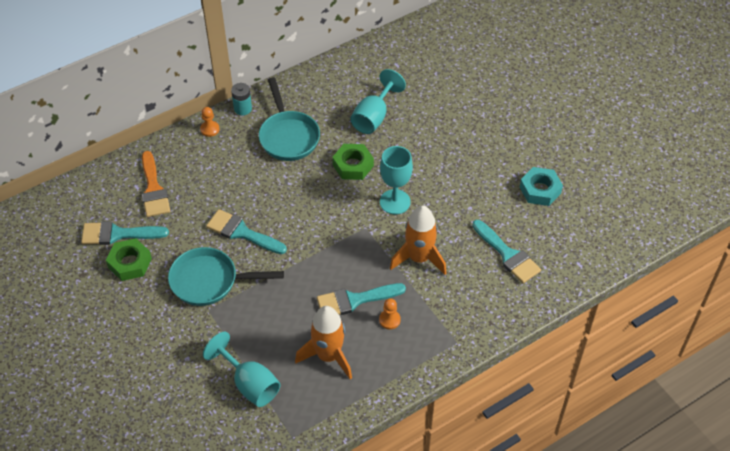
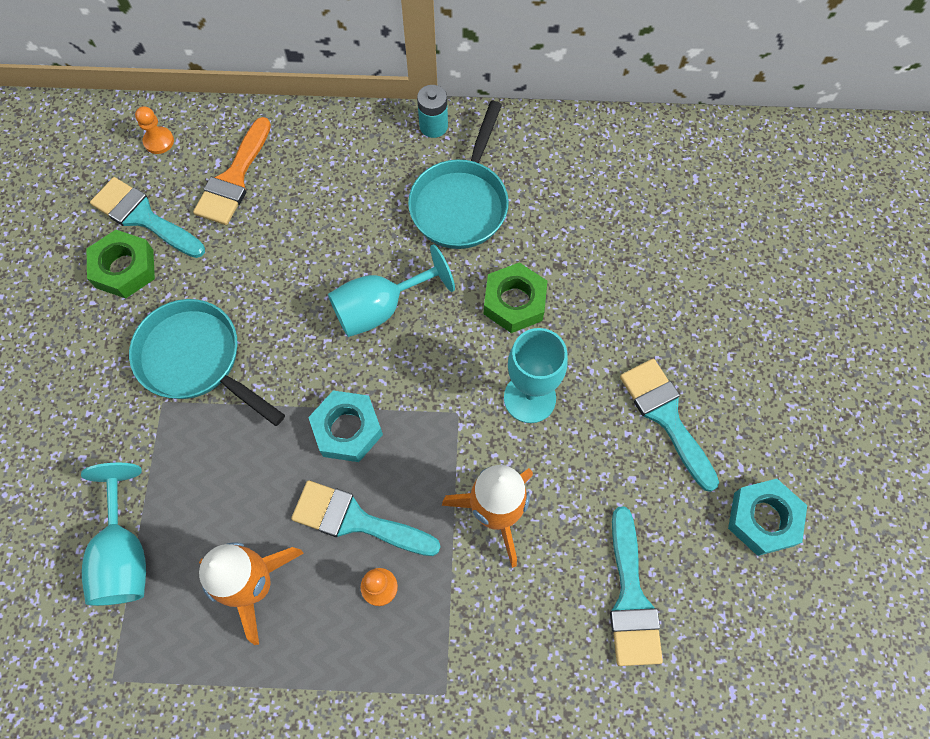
camera: 35 degrees right, 15 degrees up
(210, 129) = (368, 132): orange pawn -> orange pawn (159, 141)
(242, 232) = (291, 313): turquoise brush -> turquoise brush (666, 416)
(316, 266) = (347, 429): none -> turquoise nut
(373, 117) = (600, 242): turquoise goblet -> turquoise goblet (380, 308)

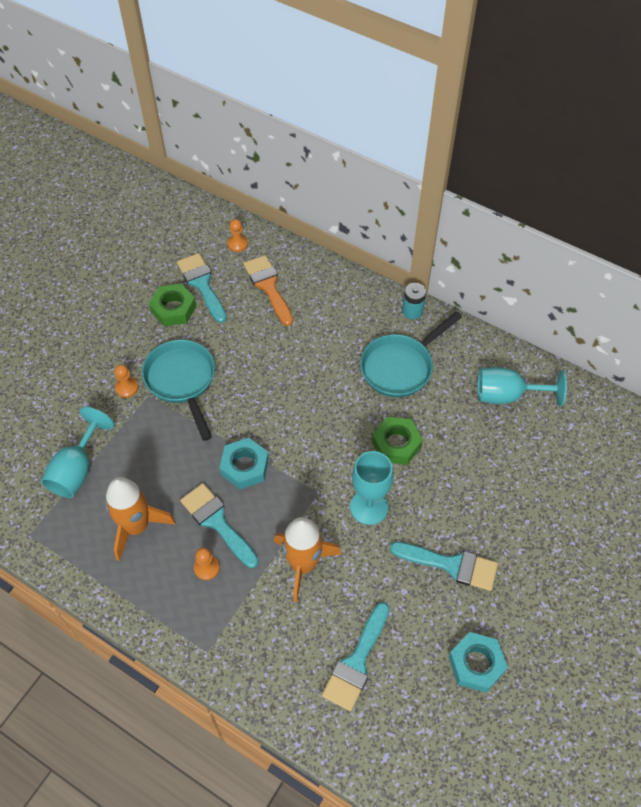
camera: 30 degrees right, 10 degrees down
(125, 407) = (127, 388): none -> orange pawn
(234, 179) = (268, 286): orange brush -> orange brush turned 105 degrees clockwise
(380, 308) = (309, 405): turquoise goblet -> turquoise goblet (507, 395)
(666, 416) = (451, 565): turquoise brush -> turquoise brush turned 105 degrees clockwise

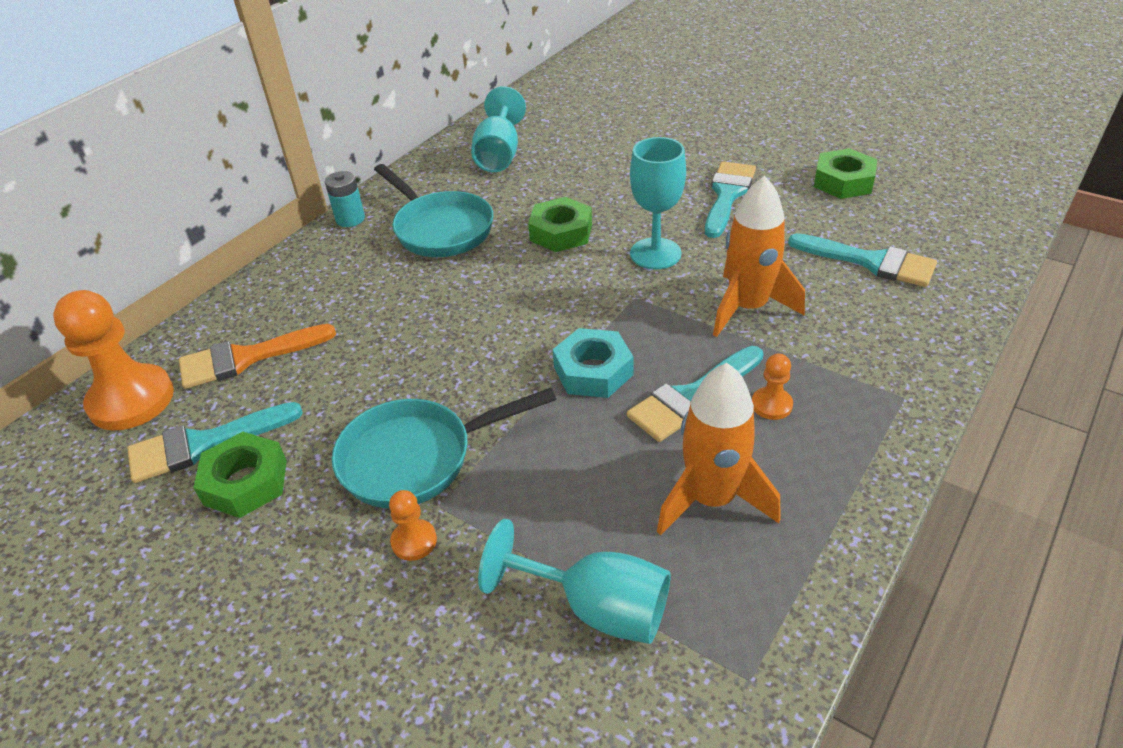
camera: 85 degrees left, 15 degrees down
(237, 244) = (131, 400): orange pawn -> orange pawn, size x2.16
(476, 664) = (843, 181): turquoise nut -> green nut

